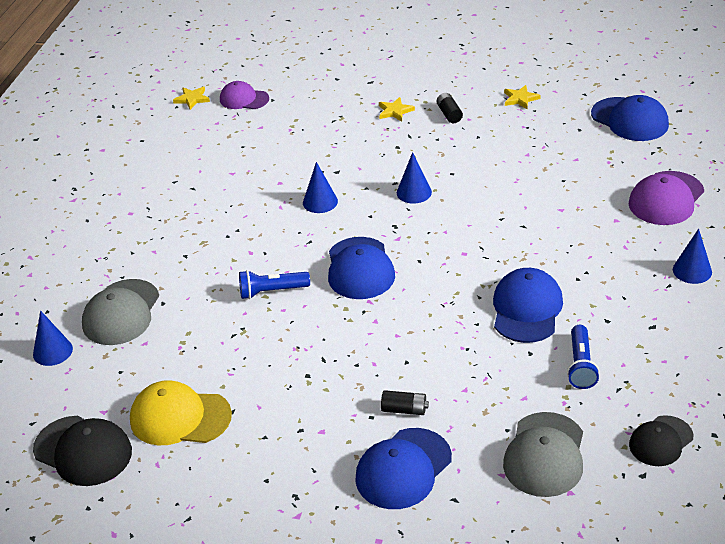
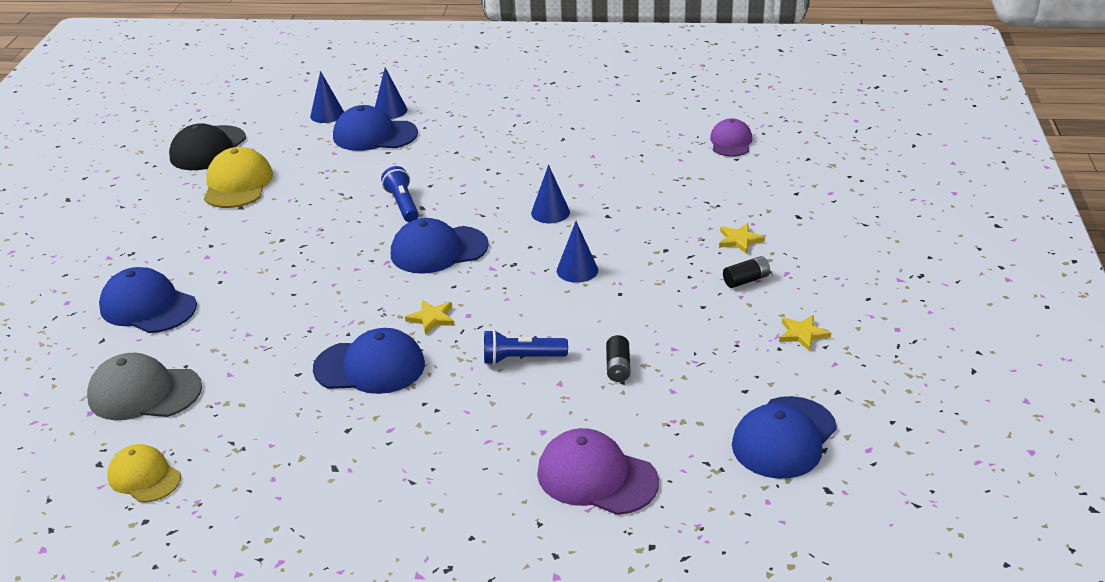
camera: 80 degrees right, 5 degrees down
(121, 313) = (374, 135): grey cap -> blue cap
(192, 99) = (720, 114): yellow star -> yellow star (432, 318)
(404, 410) = (225, 299): black battery -> black battery (618, 367)
(580, 365) = (273, 412): blue flashlight -> blue flashlight (521, 358)
(661, 441) = (144, 477): black cap -> yellow cap
(692, 270) = (441, 503): blue cone -> blue cone (390, 111)

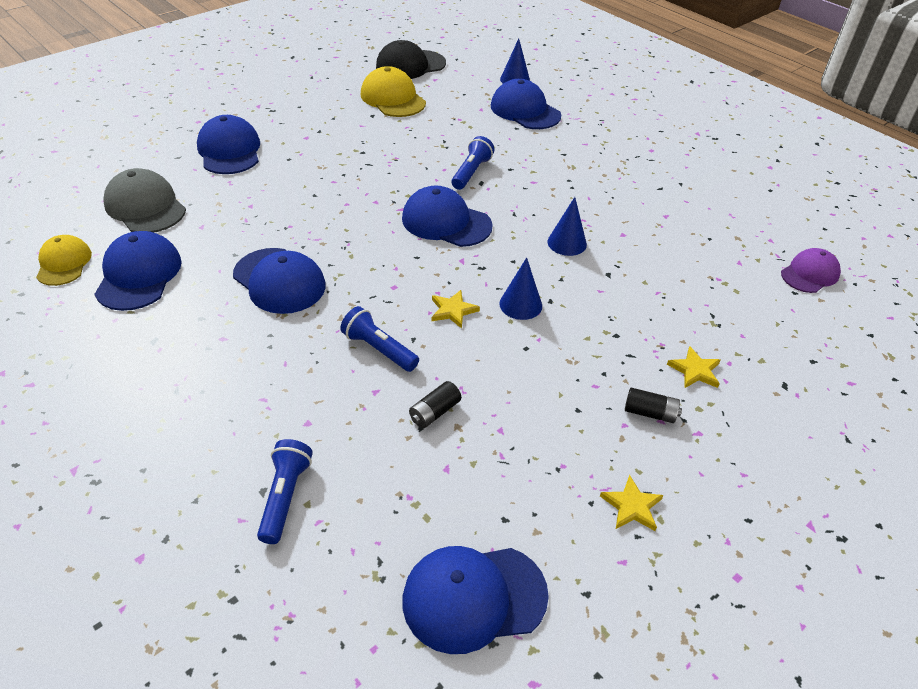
camera: 40 degrees right, 10 degrees up
(236, 439) = (139, 275): none -> blue cap
(238, 184) = (393, 98): yellow cap -> yellow cap turned 75 degrees counterclockwise
(390, 111) = (561, 98): blue cone -> none
(432, 318) = (367, 272): yellow star -> yellow star (453, 310)
(596, 477) = (285, 497): purple cap -> blue flashlight

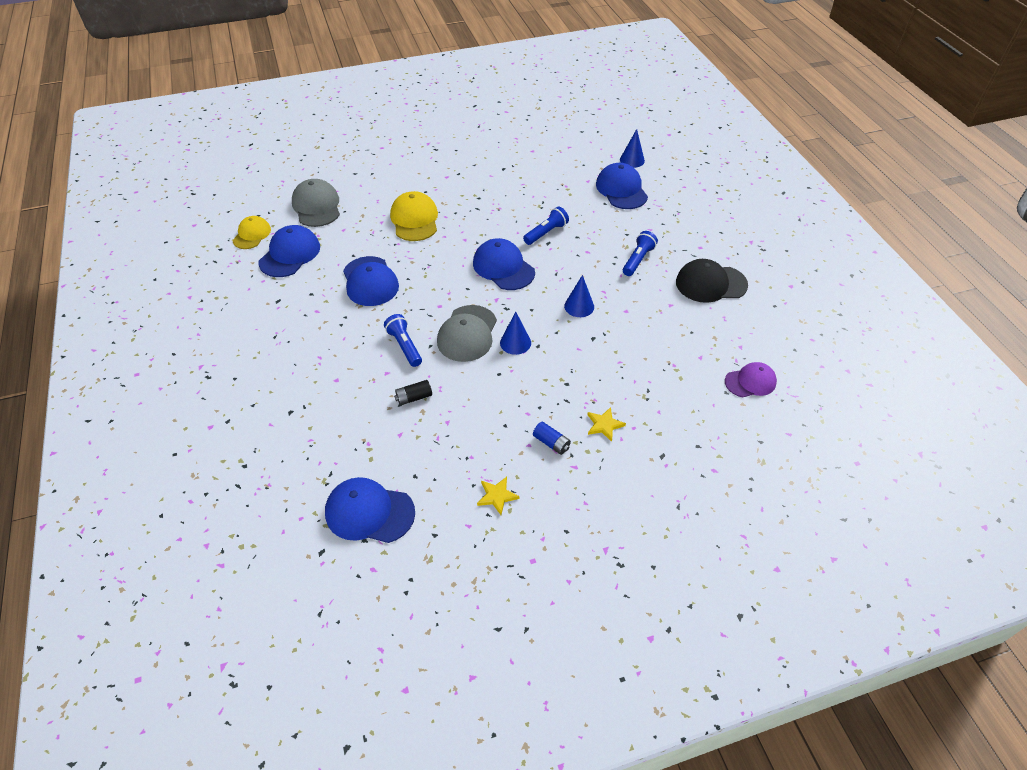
camera: 25 degrees right, 5 degrees up
(229, 151) = (390, 176): blue cap -> none
(285, 497) = (300, 419): blue flashlight -> blue flashlight (638, 260)
(393, 98) = (527, 157): yellow cap -> yellow cap (414, 220)
(410, 65) = (558, 130): black cap -> black cap (710, 284)
(453, 310) = (467, 333): yellow star -> grey cap
(650, 413) = (551, 443): black battery -> blue battery

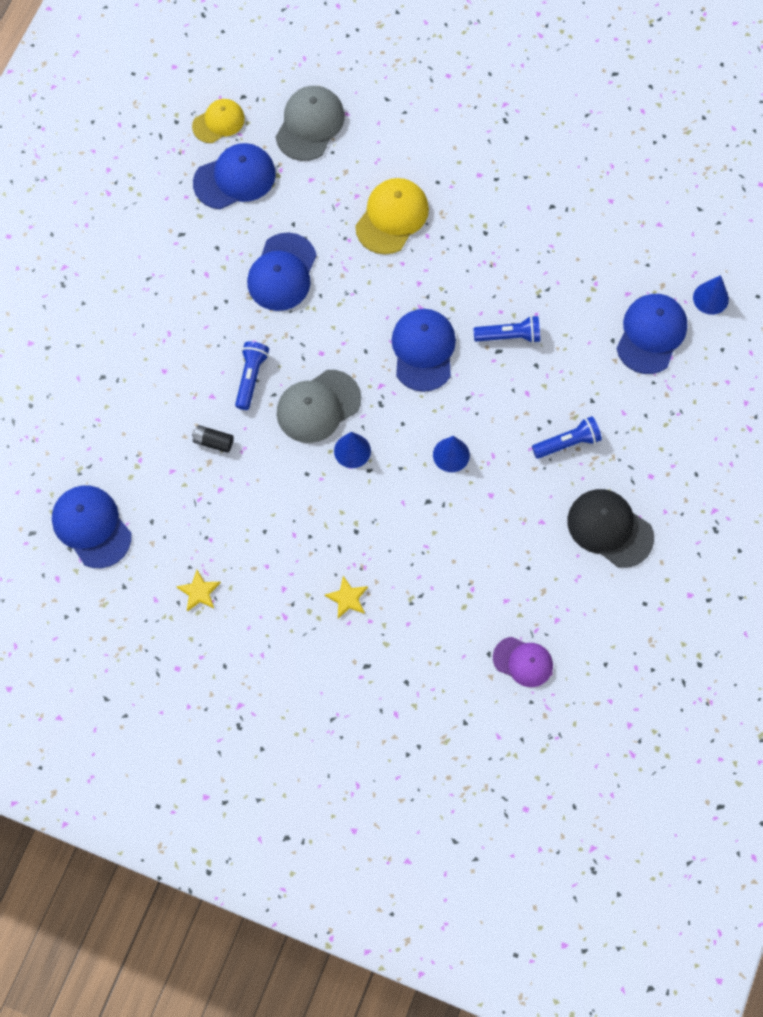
camera: 40 degrees right, 20 degrees up
(551, 443) = (287, 579): blue battery -> none

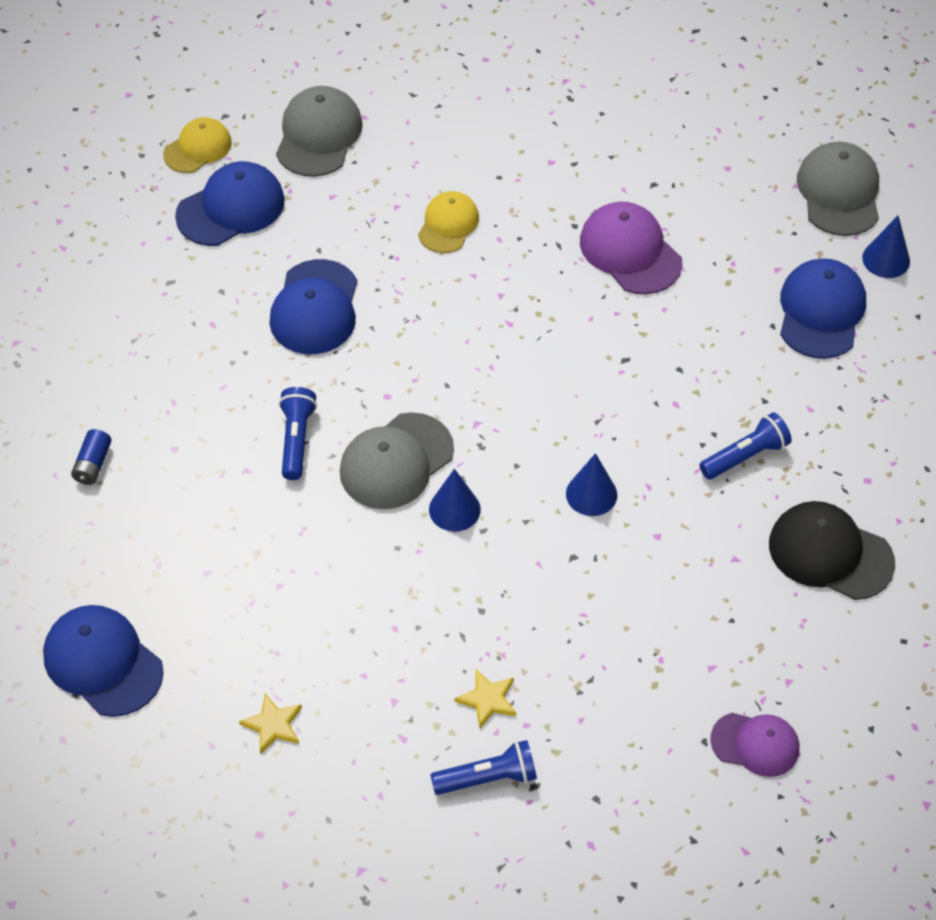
camera: 10 degrees left, 15 degrees down
(105, 374) = (93, 464): none -> blue battery
(213, 442) = (259, 527): black battery -> none
(392, 217) = (448, 224): yellow cap -> yellow cap, size x0.66
(423, 350) = (524, 373): blue cap -> none
(509, 336) = (635, 340): blue flashlight -> blue flashlight (488, 778)
(521, 261) = (630, 251): none -> purple cap
(690, 235) = (839, 192): none -> grey cap

